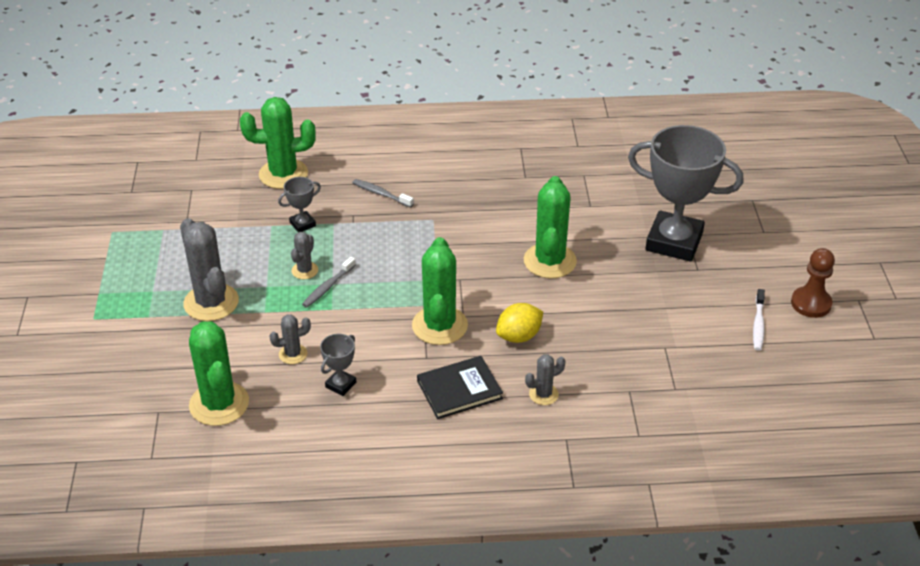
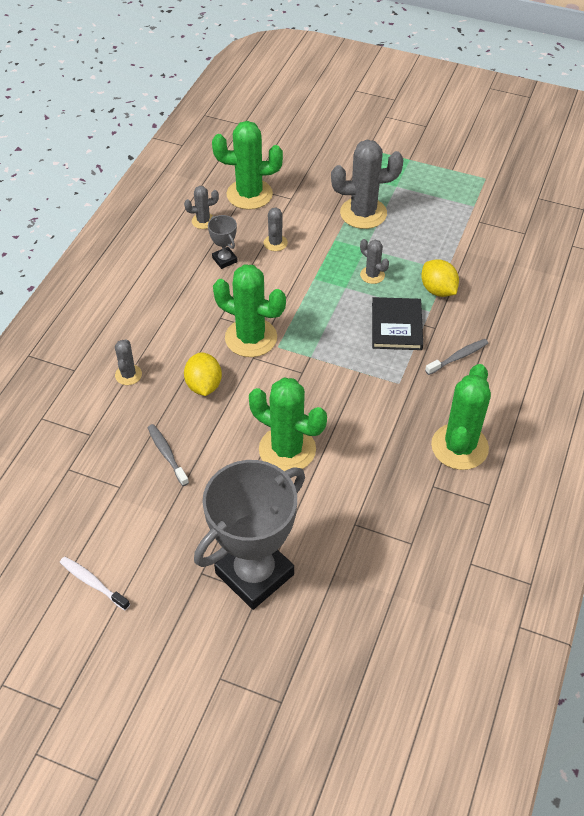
camera: 115 degrees right, 10 degrees up
(283, 174) = (522, 297): green cactus -> green cactus (459, 447)
(286, 427) = (203, 221): none -> grey cactus
(302, 224) = (438, 290): grey trophy -> yellow lemon
(328, 287) = (342, 283): grey toothbrush -> grey toothbrush (167, 454)
(459, 390) = (171, 325): black book -> black book (396, 326)
(811, 303) = (86, 653): brown pawn -> none

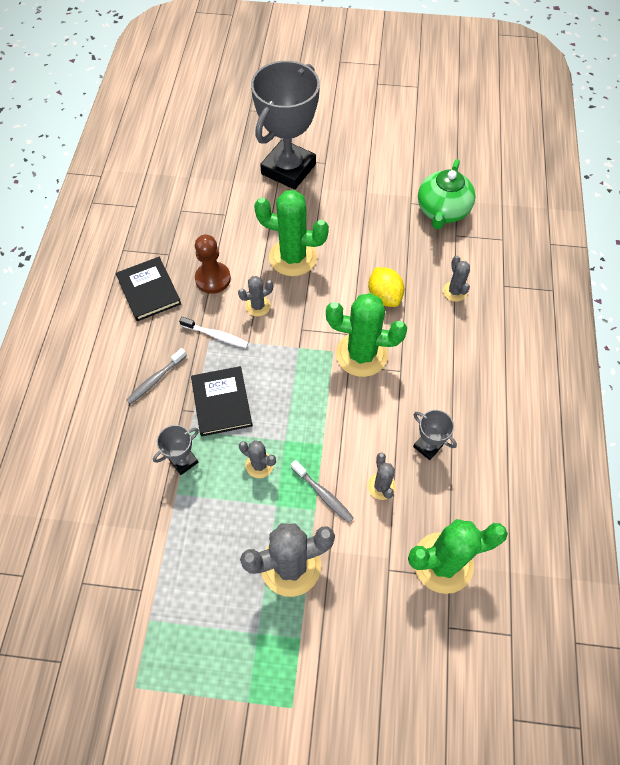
camera: 165 degrees right, 10 degrees up
(88, 467) = (442, 211): none -> green teapot
(93, 583) = (394, 143): white toothbrush -> white toothbrush (216, 335)
(167, 454) = (387, 233): grey toothbrush -> grey toothbrush (323, 494)
(203, 221) = (478, 500): grey cactus -> grey cactus (258, 306)
(385, 444) = (213, 279): none -> brown pawn
(438, 290) = (183, 461): yellow lemon -> grey trophy
(459, 447) = (149, 290): green cactus -> black book

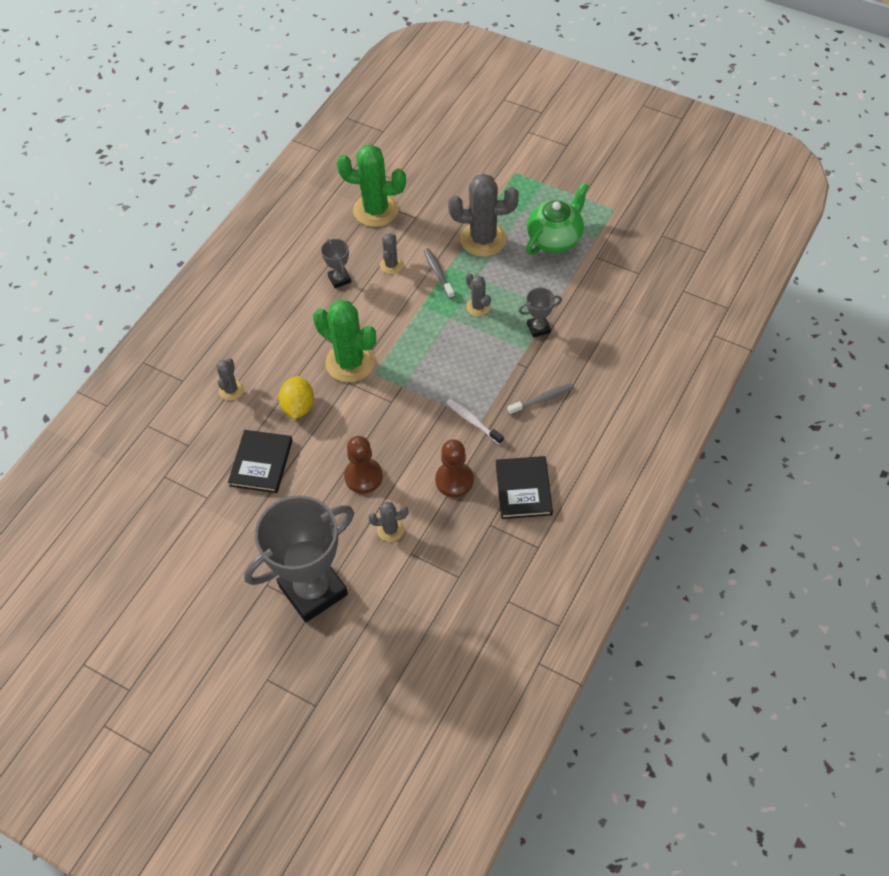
camera: 155 degrees left, 5 degrees down
(222, 402) = (490, 362): black book -> black book (261, 463)
(258, 306) = (422, 437): grey cactus -> grey cactus (390, 529)
(293, 257) = (363, 476): green cactus -> brown pawn
(442, 211) = (182, 476): green teapot -> green teapot (555, 238)

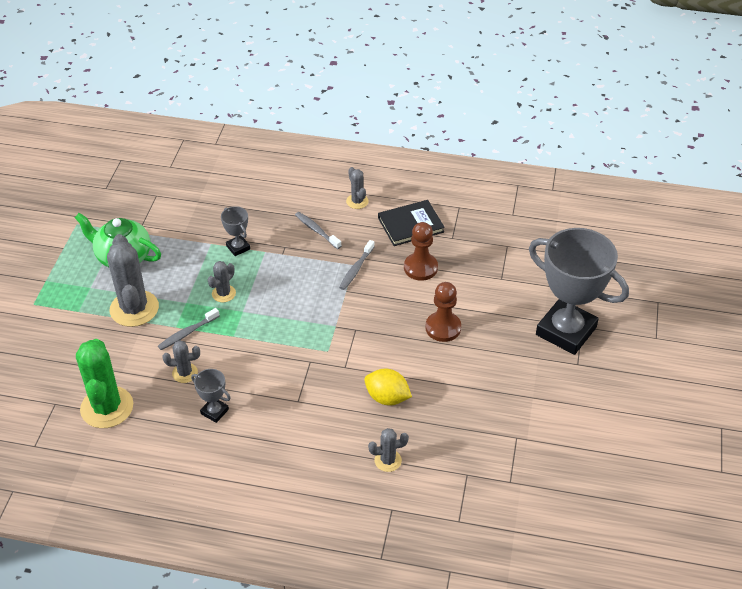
camera: 110 degrees left, 10 degrees down
(261, 463) = (461, 407): black book -> none
(298, 407) = (387, 398): yellow lemon -> yellow lemon turned 45 degrees clockwise
(339, 279) = (214, 411): grey trophy -> grey trophy turned 75 degrees clockwise
(350, 362) = (320, 372): green cactus -> none
(390, 529) = (486, 296): grey cactus -> grey cactus (357, 201)
(473, 421) = (356, 269): white toothbrush -> grey toothbrush

